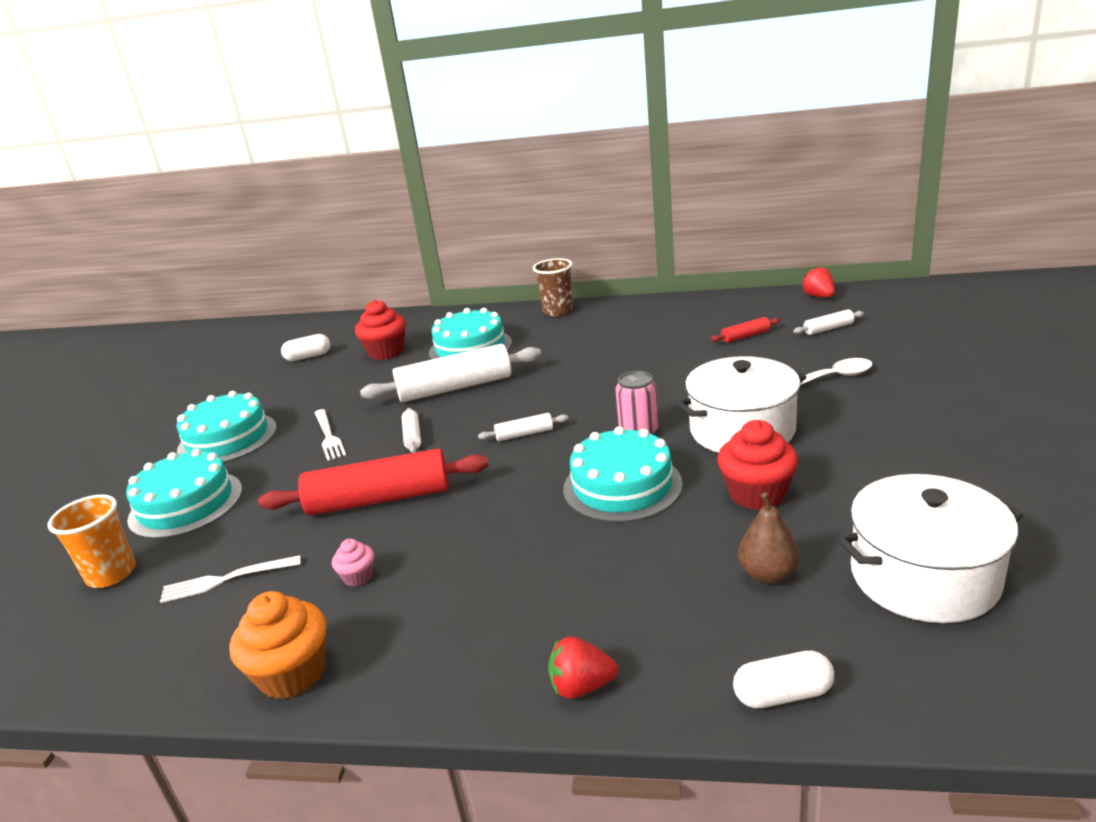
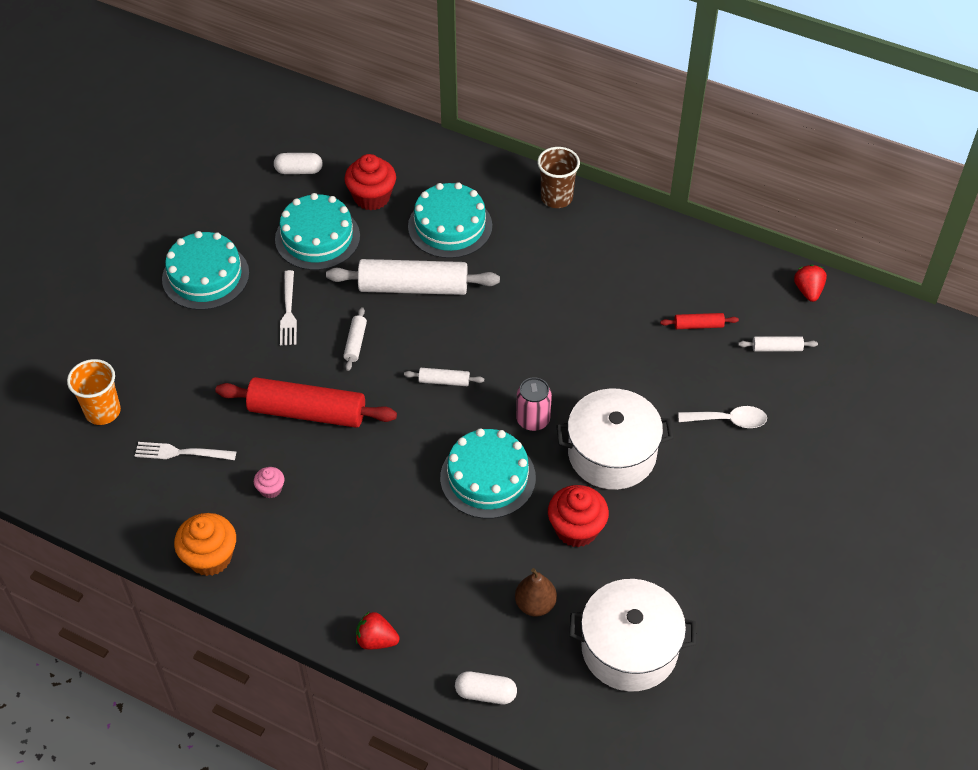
camera: 15 degrees right, 25 degrees up
(186, 504) = (162, 352): turquoise cake -> turquoise cake (317, 237)

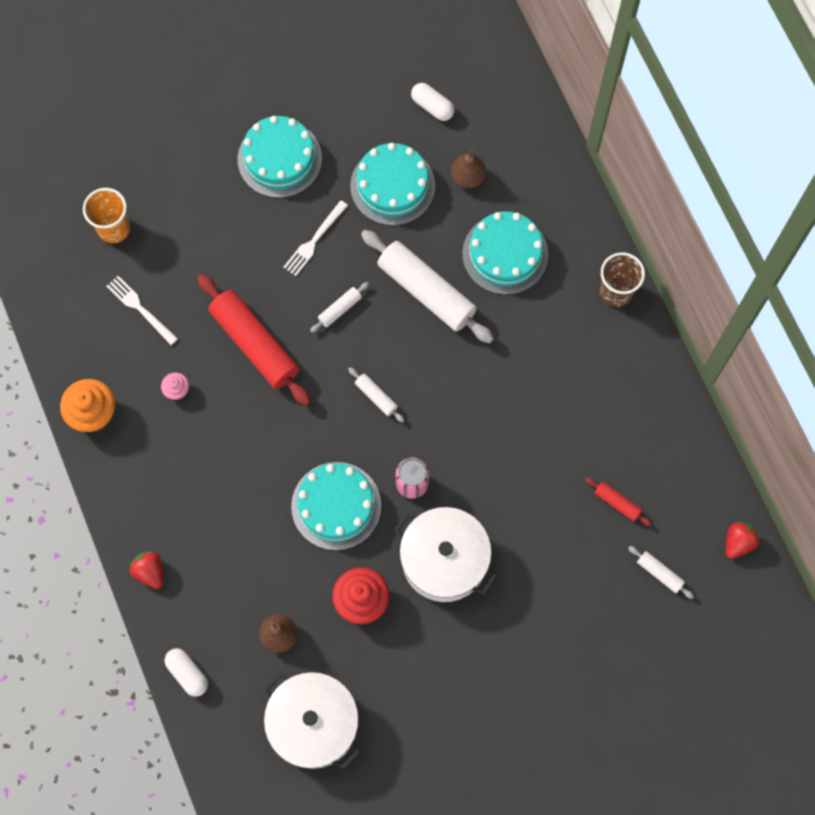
camera: 40 degrees right, 20 degrees up
(372, 197) = (468, 177): red cupcake -> brown pear
(729, 420) = (559, 605): white spoon -> none

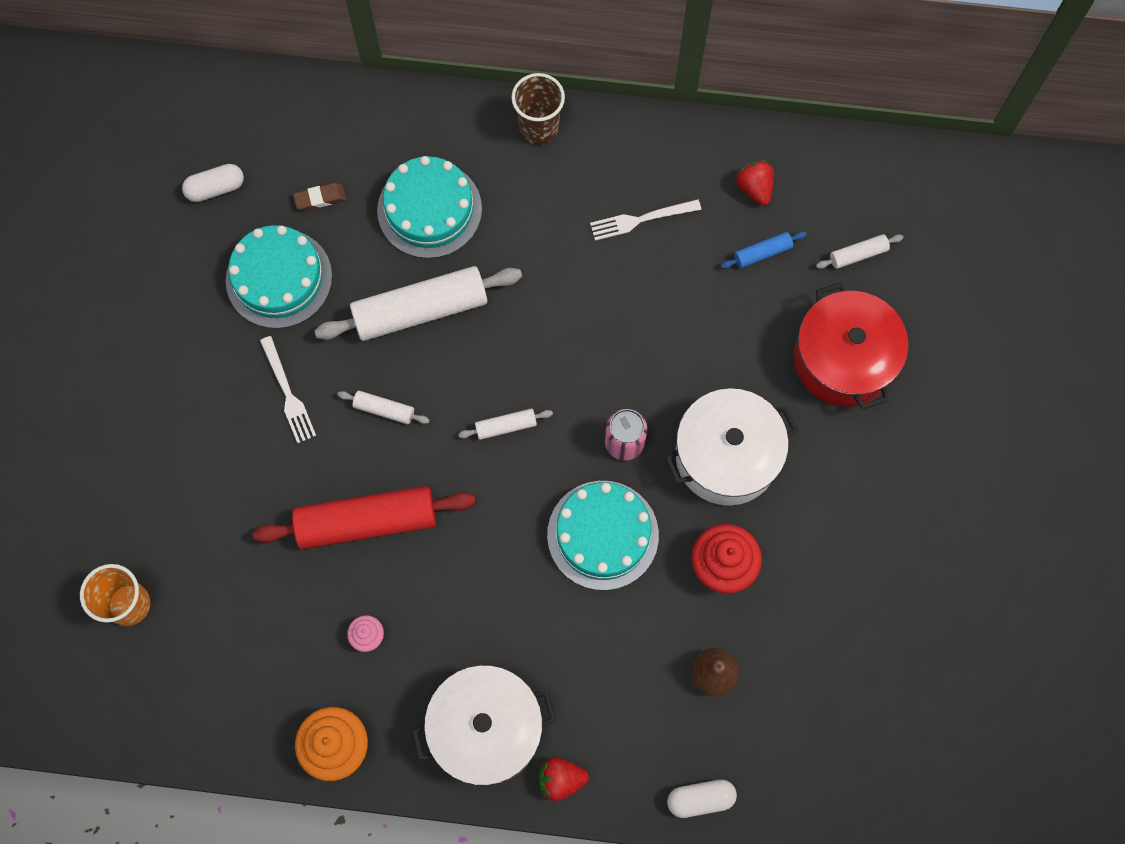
camera: 60 degrees left, 0 degrees up
(140, 308) = (245, 626): white fork -> white fork (641, 219)
(279, 159) = (168, 378): turquoise cake -> none
(313, 724) = (829, 690): white pot -> white pot (486, 729)
(340, 309) = (384, 410): white rolling pin -> white rolling pin turned 60 degrees counterclockwise
(468, 177) = (320, 198): brown pear -> brown eraser
(569, 605) = (843, 359): none -> red pot
(617, 503) = (762, 253): red rolling pin -> blue rolling pin
(738, 542) = (867, 164): red strawberry -> red strawberry (754, 188)

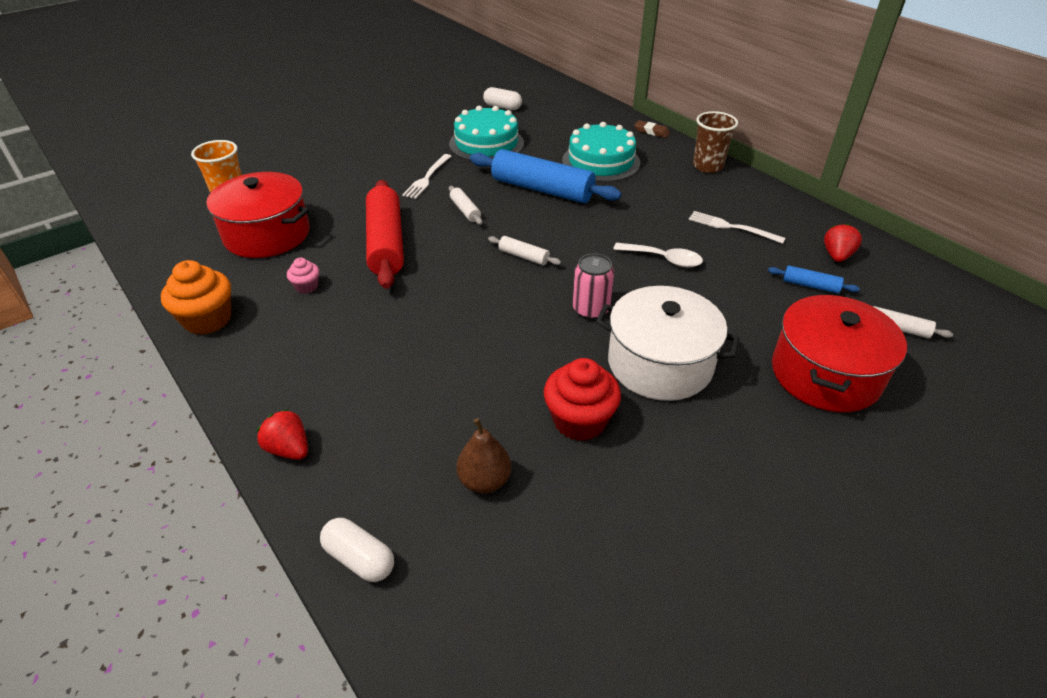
camera: 45 degrees right, 30 degrees down
(242, 614) = (267, 234): none -> red pot
(320, 198) = (548, 132): brown eraser -> brown eraser (651, 132)
(367, 522) = (386, 243): red rolling pin -> red rolling pin turned 45 degrees clockwise
(420, 310) = (542, 189): white rolling pin -> blue rolling pin
(486, 729) = (292, 380): white pot -> none
(602, 535) = (513, 342): turquoise cake -> none
(623, 321) = (664, 259): none -> white spoon

